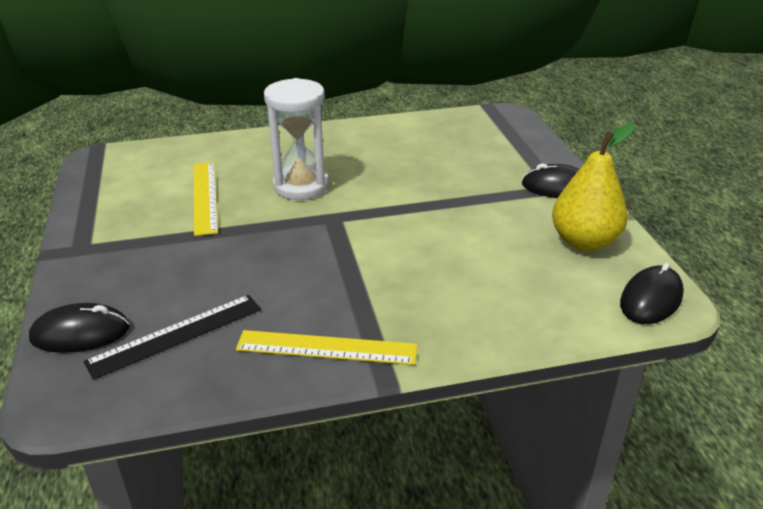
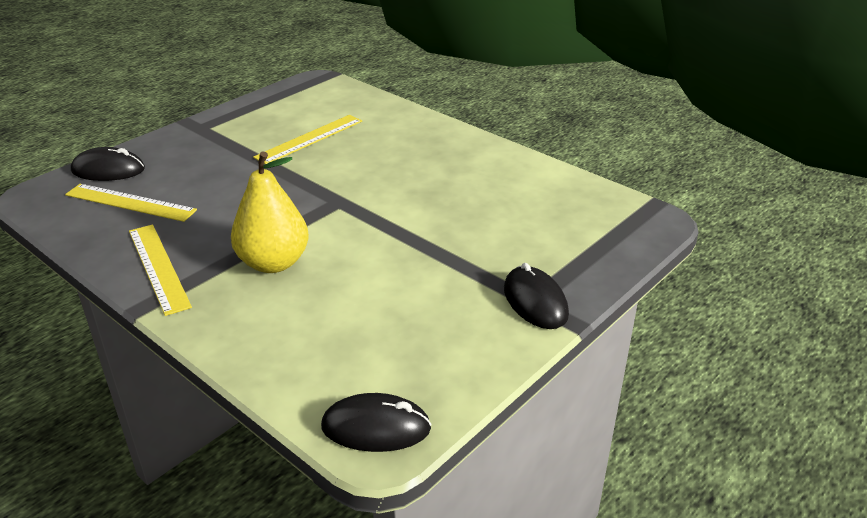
camera: 55 degrees right, 0 degrees up
(80, 333) = (108, 170): black mouse -> black mouse turned 45 degrees counterclockwise
(176, 335) = (130, 202): black ruler -> yellow ruler
(301, 186) = (371, 169): white hourglass -> none
(584, 242) = (442, 351): yellow pear -> yellow pear (273, 263)

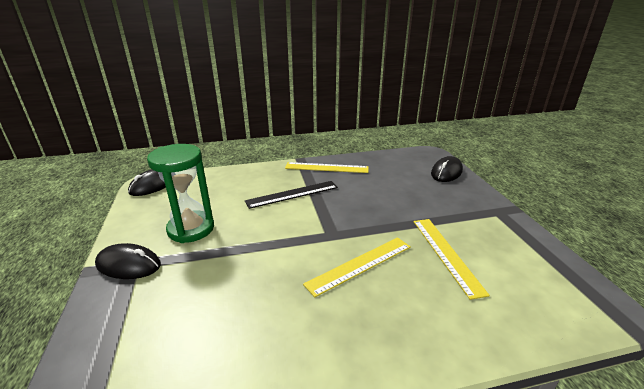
camera: 125 degrees right, 5 degrees down
(130, 202) = (399, 171): yellow ruler -> yellow ruler (360, 264)
(273, 263) = (292, 194): yellow pear -> black ruler
(434, 300) = (191, 229): none -> green hourglass

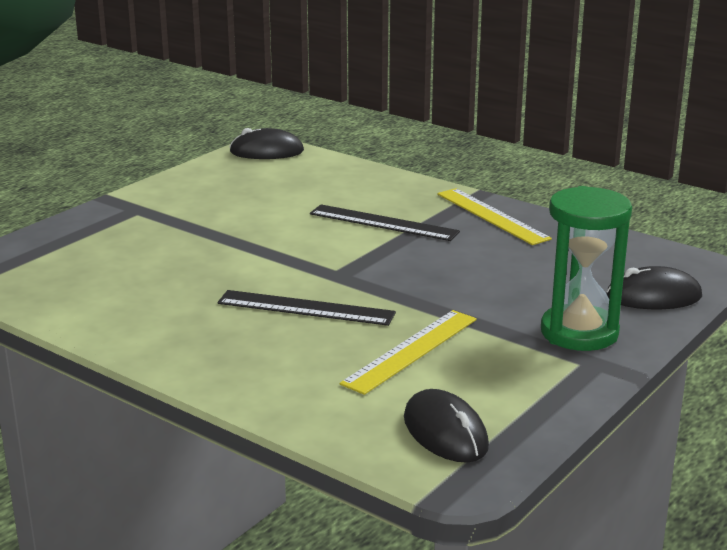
camera: 50 degrees right, 5 degrees down
(128, 265) = (134, 208): black mouse -> black mouse (445, 432)
(191, 229) = (225, 205): green hourglass -> green hourglass (579, 332)
(360, 264) = (306, 308): yellow ruler -> black ruler

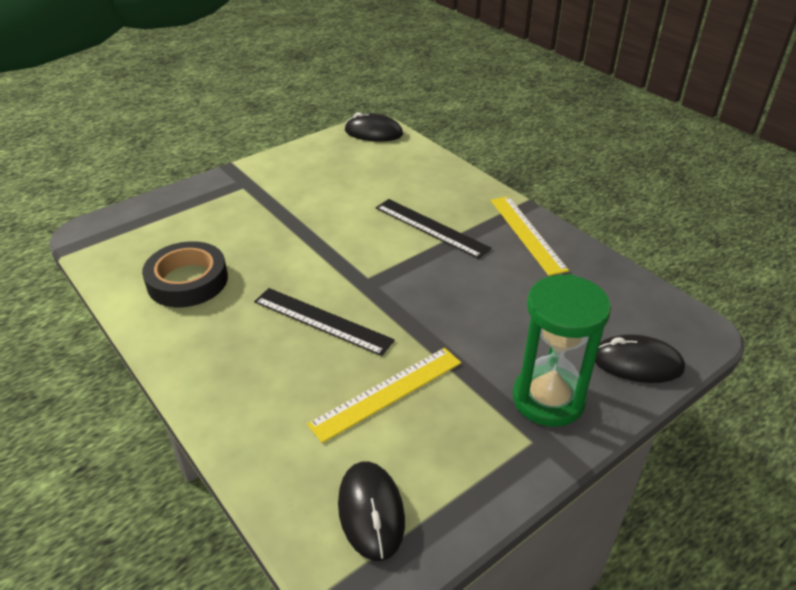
camera: 15 degrees right, 15 degrees up
(125, 296) = (187, 281): none -> black tape

